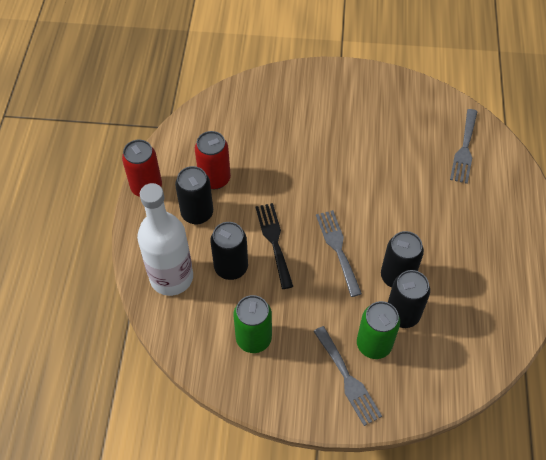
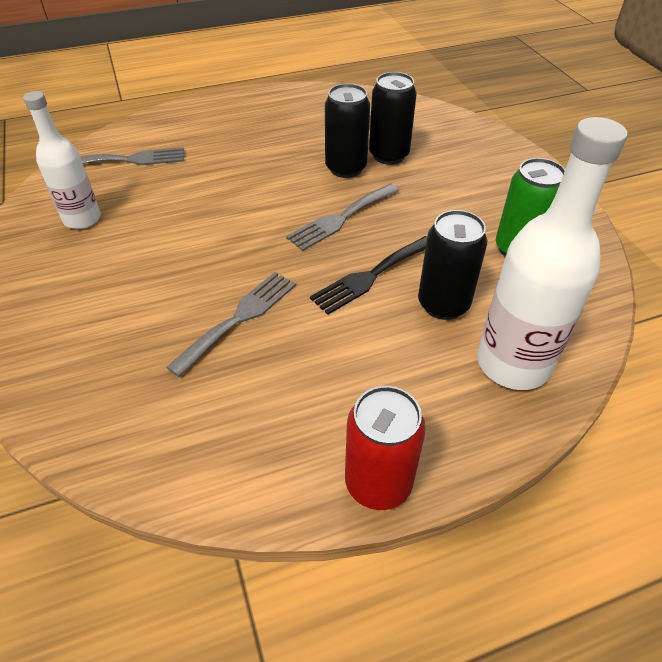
camera: 115 degrees left, 10 degrees down
(197, 213) = (383, 380): black can -> none
(214, 179) = (302, 385): red can -> none
(348, 379) = (492, 171): grey fork -> grey fork (239, 318)
(374, 344) = (439, 164): green can -> none
(402, 114) = (82, 219): none -> white bottle

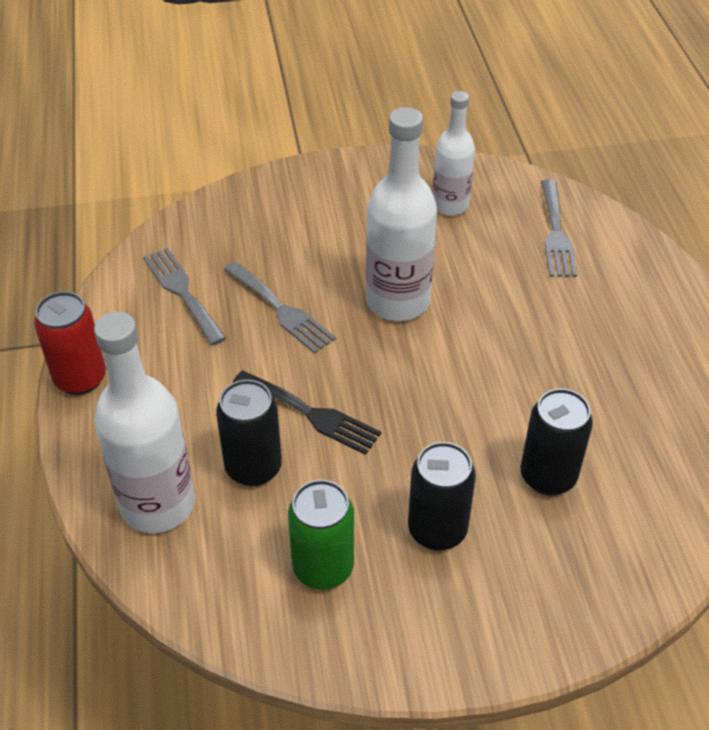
camera: 100 degrees right, 0 degrees up
(220, 239) = (398, 301): none -> white bottle
(340, 218) = (415, 404): grey fork -> grey fork (182, 292)
(346, 168) = (520, 424): black can -> black can (437, 530)
(370, 276) = (312, 414): black fork -> black fork turned 150 degrees clockwise

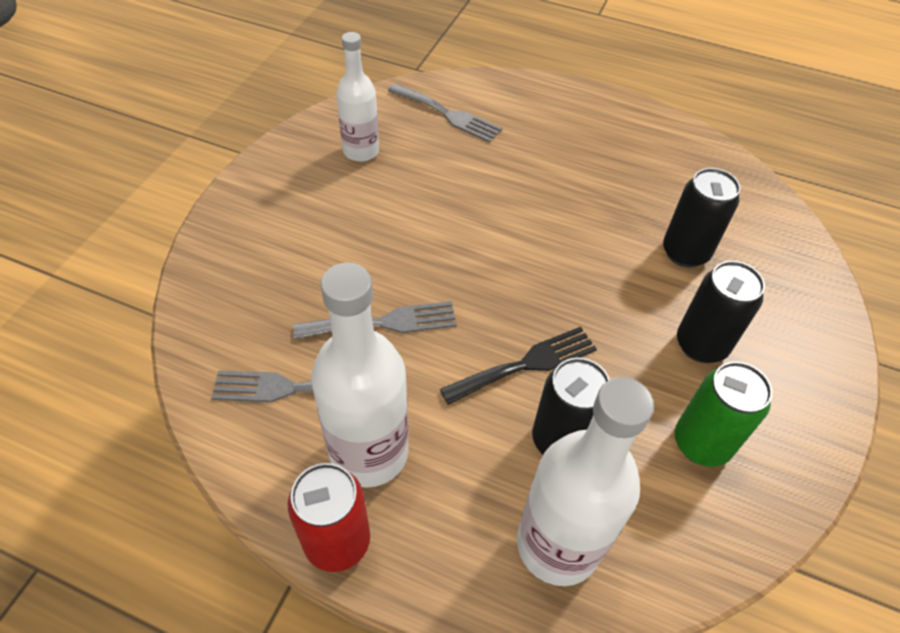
camera: 60 degrees left, 5 degrees up
(398, 301) = (441, 240): white bottle -> white bottle (369, 453)

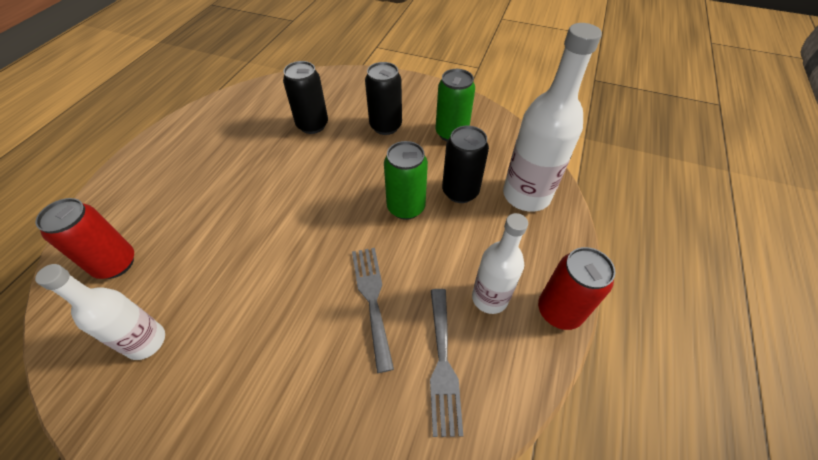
camera: 90 degrees left, 0 degrees up
(369, 453) = (489, 298): white bottle -> white bottle, size x0.63
(448, 115) = (115, 264): grey fork -> red can
(526, 364) = (406, 207): black fork -> green can

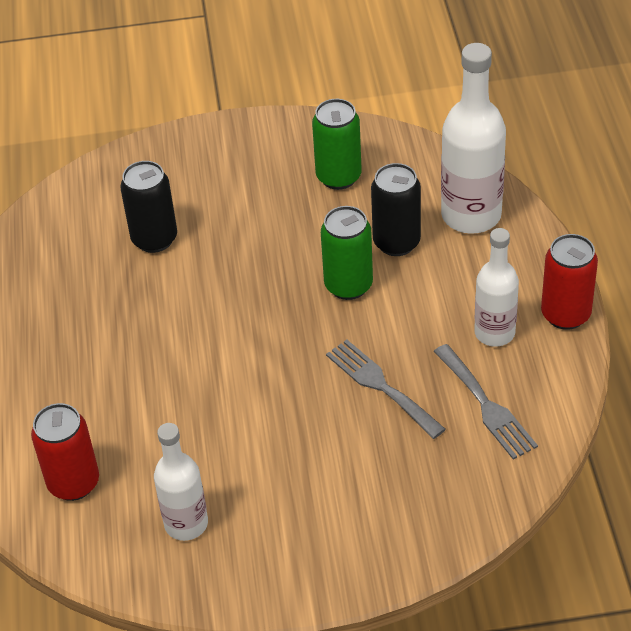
camera: 25 degrees left, 5 degrees down
(385, 126) = (250, 201): black can -> none

